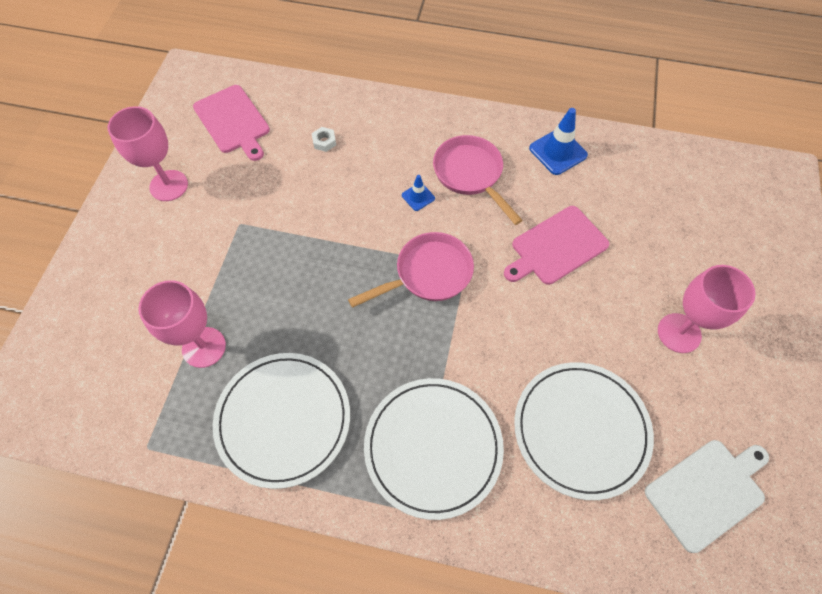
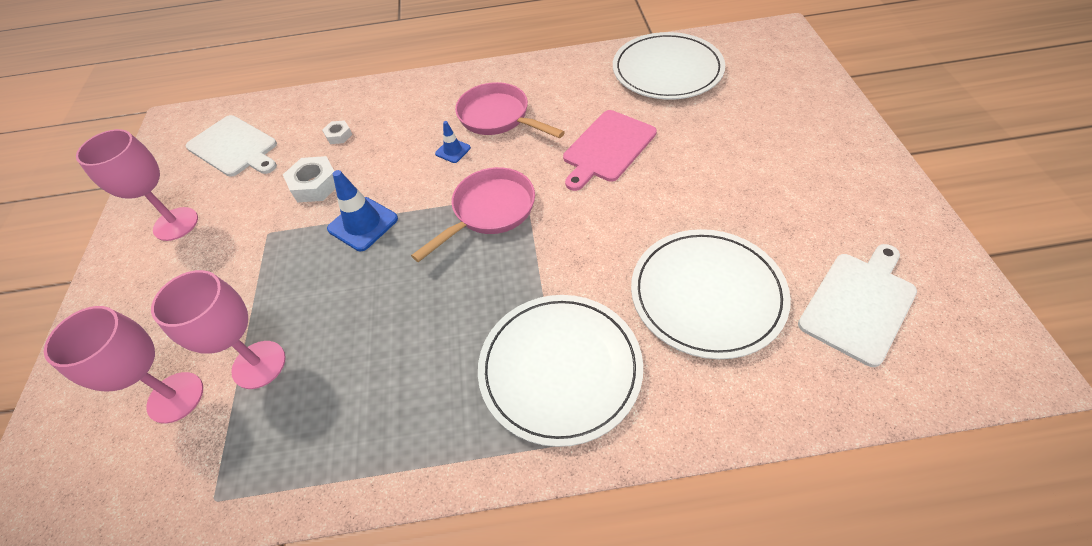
camera: 15 degrees left, 10 degrees down
(233, 121) = (234, 147): pink cutting board -> white cutting board
(283, 419) = (378, 404): white plate -> white plate (667, 70)
(290, 188) = (315, 185): none -> white nut
(558, 152) = (574, 75): blue traffic cone -> blue traffic cone (363, 224)
(679, 333) = (757, 179): pink goblet -> pink goblet (175, 397)

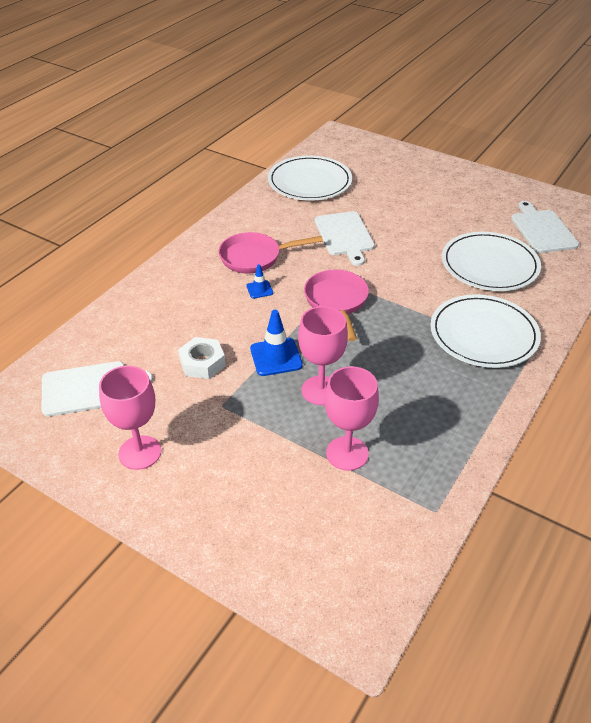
camera: 55 degrees left, 10 degrees down
(175, 397) = (330, 506): pink goblet -> pink goblet (321, 390)
(339, 135) = (162, 330): white nut -> none
(607, 148) = (344, 235): pink cutting board -> white cutting board

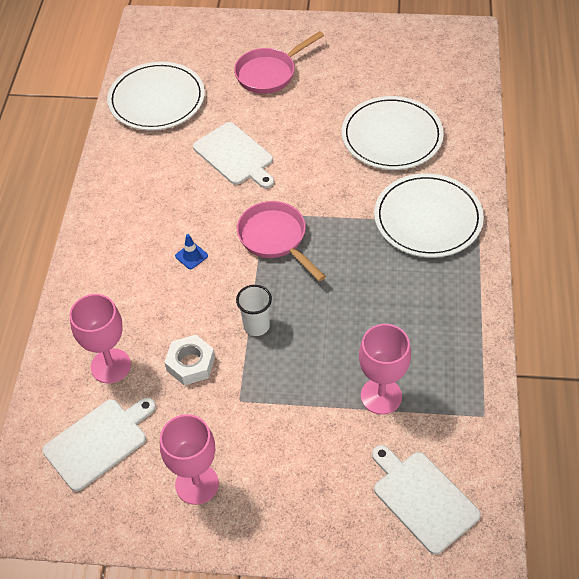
camera: 25 degrees left, 10 degrees up
(255, 257) = (162, 219): pink pan -> pink pan (269, 73)
(276, 357) = (256, 326): blue traffic cone -> white cup
(321, 390) = (320, 343): pink goblet -> pink goblet (110, 366)
(542, 230) = (417, 74): white cutting board -> white cutting board (423, 498)

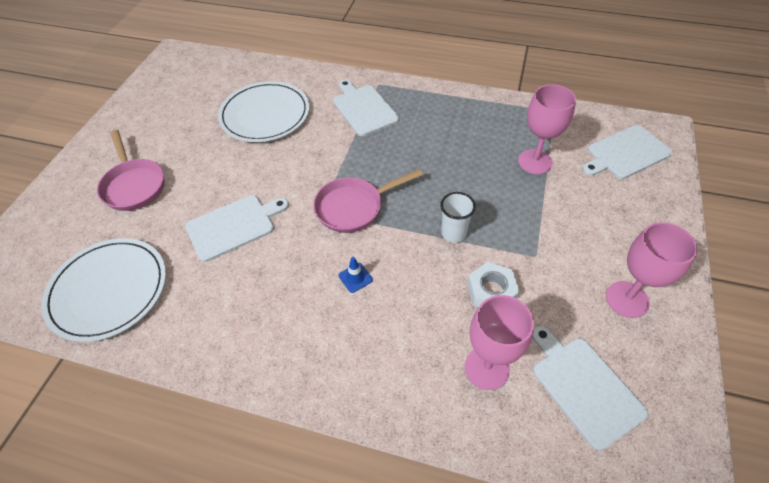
camera: 80 degrees left, 0 degrees up
(428, 218) = (364, 108): white plate -> white cutting board

